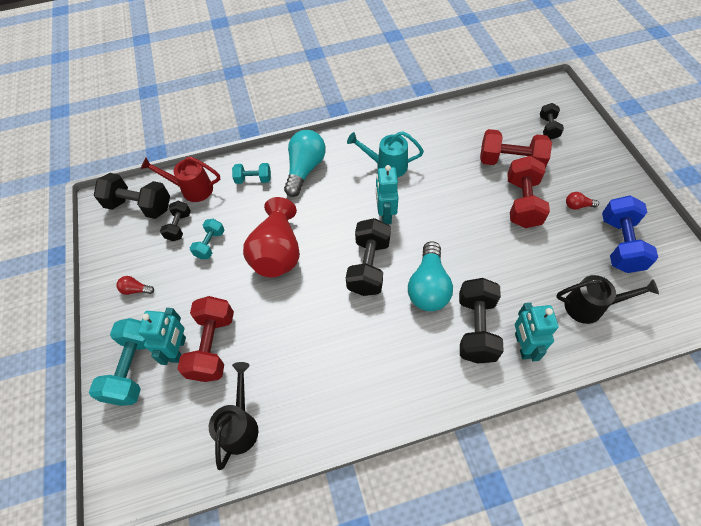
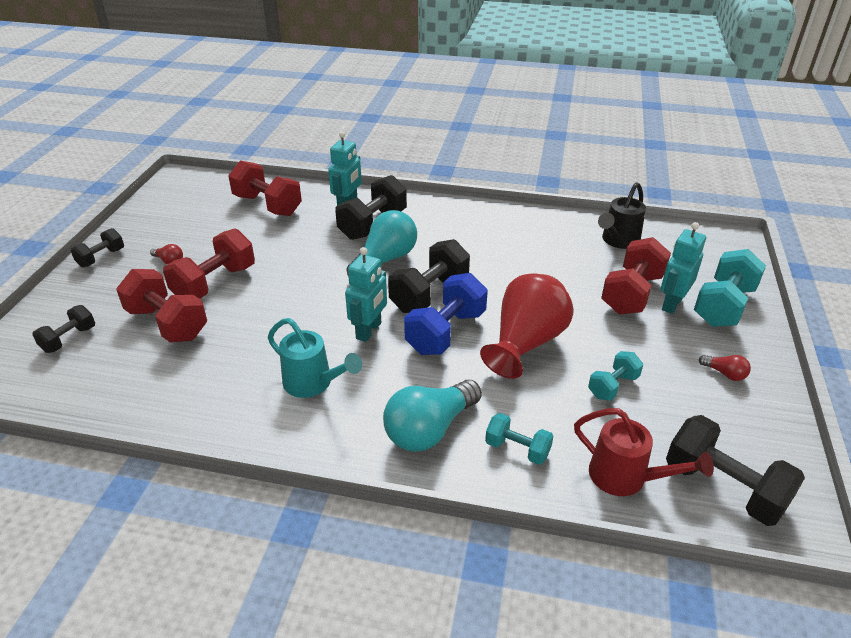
camera: 155 degrees left, 20 degrees down
(179, 226) = (656, 427): black dumbbell -> black dumbbell (101, 258)
(590, 306) = (267, 205): black watering can -> red dumbbell
(620, 244) = (183, 226): blue dumbbell -> blue dumbbell (446, 332)

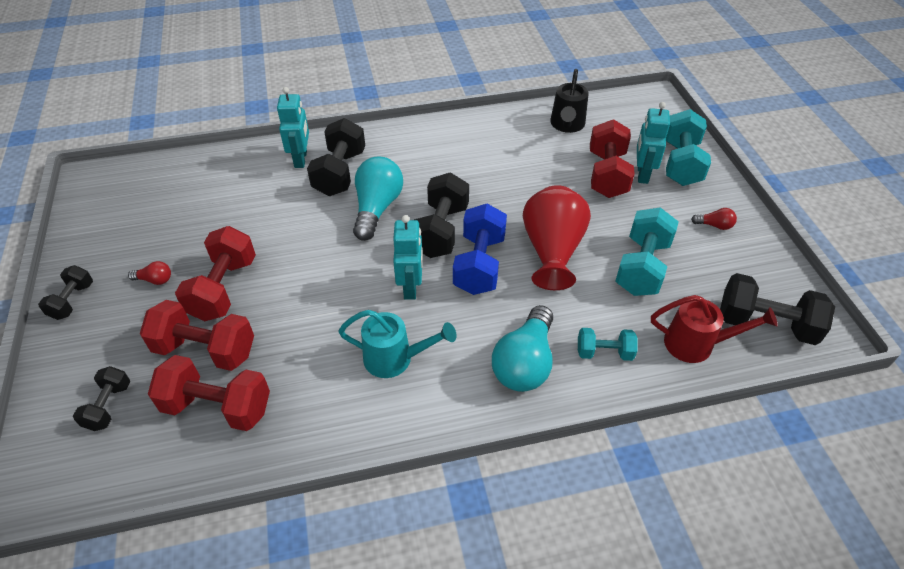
camera: 25 degrees left, 10 degrees up
(267, 205) = (216, 182): red dumbbell -> red dumbbell (217, 407)
(613, 386) = (642, 267): turquoise dumbbell -> turquoise dumbbell, size x1.76

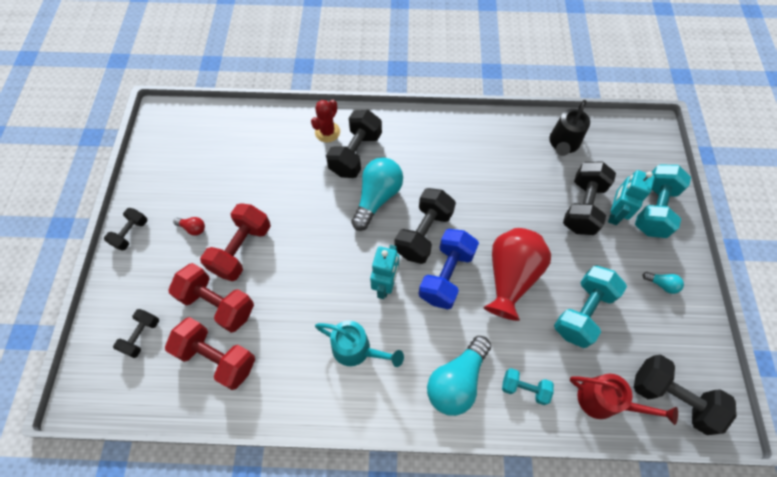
camera: 15 degrees right, 15 degrees up
(301, 159) = (327, 132): turquoise robot -> red cactus
(607, 174) = (582, 207): red dumbbell -> black dumbbell
(714, 225) = (661, 284): red light bulb -> turquoise light bulb

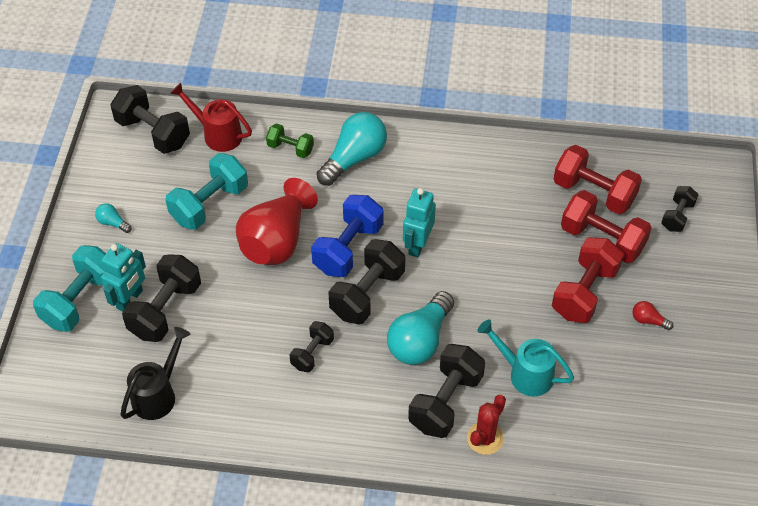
camera: 175 degrees left, 10 degrees down
(131, 233) = (723, 320): black dumbbell -> black dumbbell (312, 353)
(357, 350) = (451, 189): turquoise watering can -> turquoise watering can (525, 373)
(524, 388) = (290, 148): turquoise dumbbell -> green dumbbell

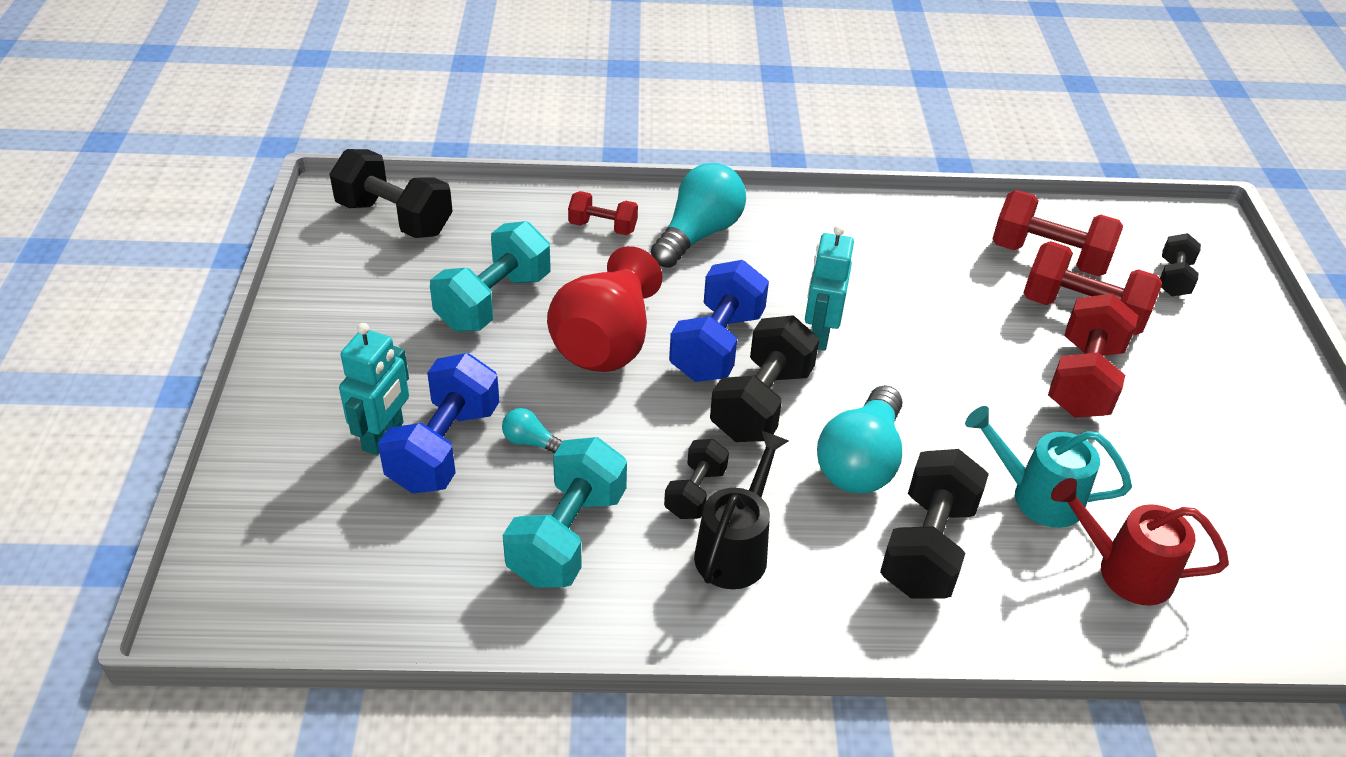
camera: 10 degrees left, 10 degrees down
(80, 300) = (300, 443): turquoise dumbbell -> turquoise dumbbell (567, 536)
(113, 223) = (345, 334): turquoise light bulb -> turquoise light bulb (531, 442)
(158, 394) = (449, 574): black watering can -> black watering can (736, 549)
(165, 310) = (444, 447): black dumbbell -> blue dumbbell
(217, 134) = (492, 215): red watering can -> red watering can (1123, 570)
(290, 148) = (603, 227): green dumbbell -> red dumbbell
(485, 438) = (1007, 596): red cactus -> none
(648, 320) = (1190, 410): red light bulb -> none

